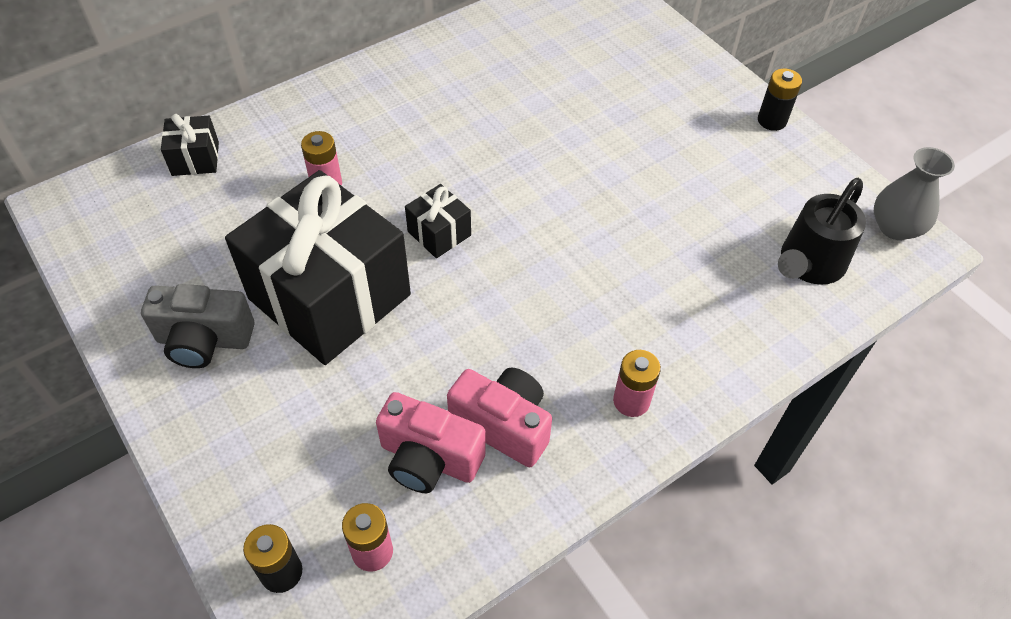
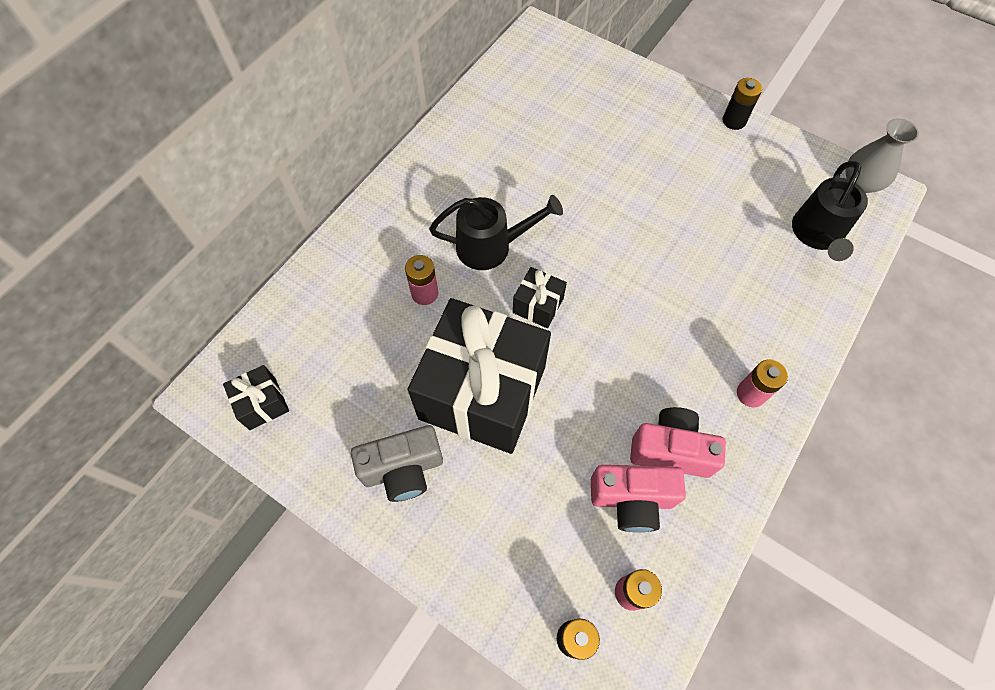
camera: 20 degrees left, 10 degrees up
(195, 159) = (301, 308): black gift -> black gift (262, 403)
(423, 162) = (492, 246): none -> black watering can

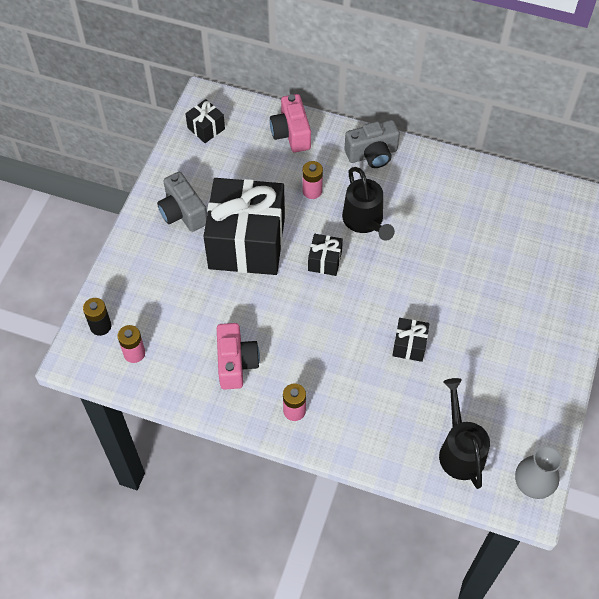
camera: 75 degrees right, 5 degrees down
(392, 213) = (372, 154): none -> grey camera
(632, 500) = (194, 344): pink camera -> pink camera (291, 133)
(678, 247) = (409, 345): none -> black gift
(734, 121) = (563, 372): black battery -> none
(817, 235) = (459, 449): black watering can -> black watering can turned 75 degrees clockwise

